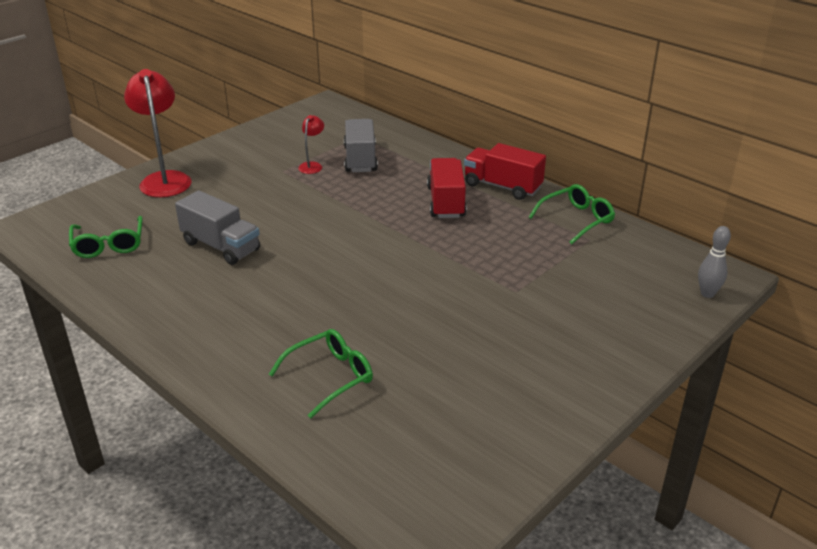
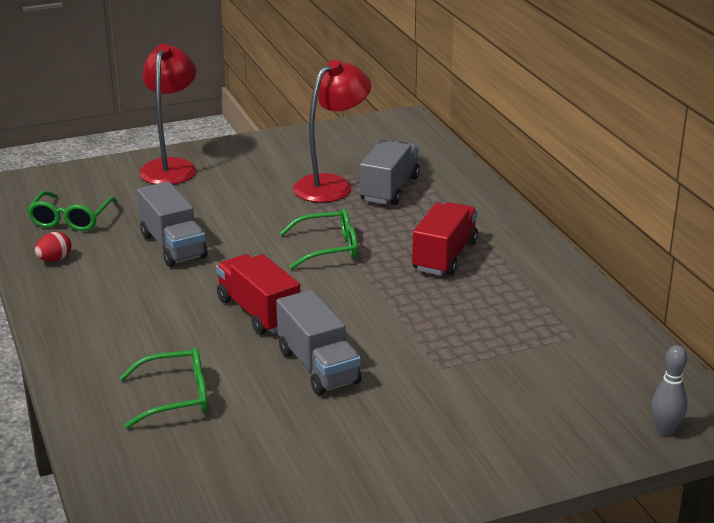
camera: 25 degrees right, 5 degrees down
(122, 284) = (54, 260): none -> red egg
(312, 165) = (331, 185): red lamp -> red lamp, size x2.06
(425, 316) = (318, 367): none -> grey truck
(502, 186) = (526, 254): red truck -> red truck (258, 312)
(576, 220) = (581, 311): green glasses -> green glasses (328, 248)

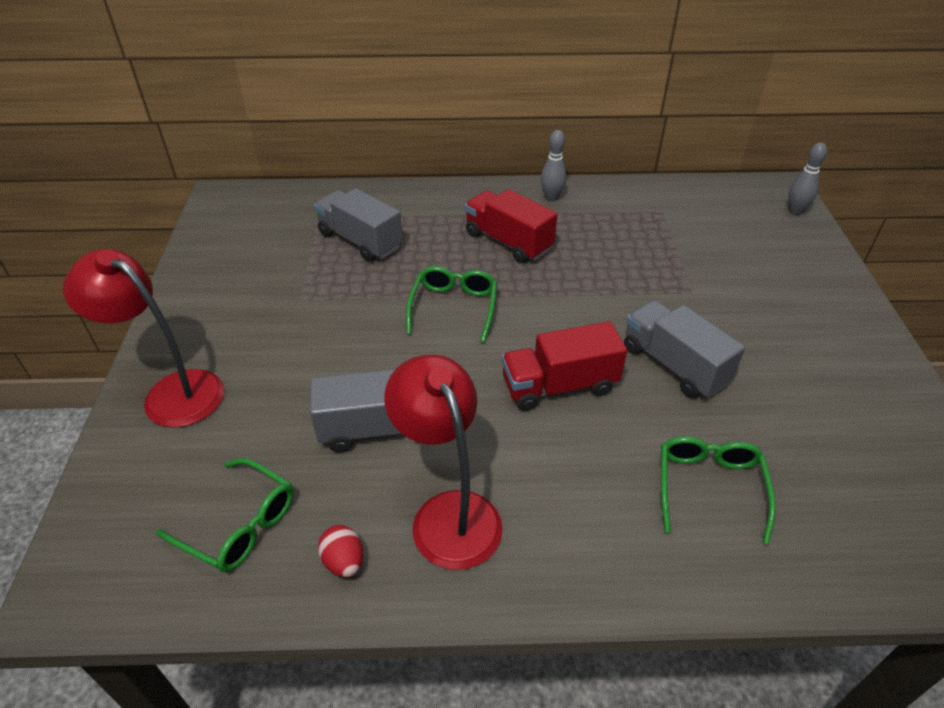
camera: 70 degrees left, 15 degrees up
(318, 367) = (674, 365): grey truck -> grey truck turned 120 degrees counterclockwise
(331, 185) = (323, 275): red lamp -> red lamp (448, 513)
(543, 267) = (551, 198): none -> grey bowling pin

